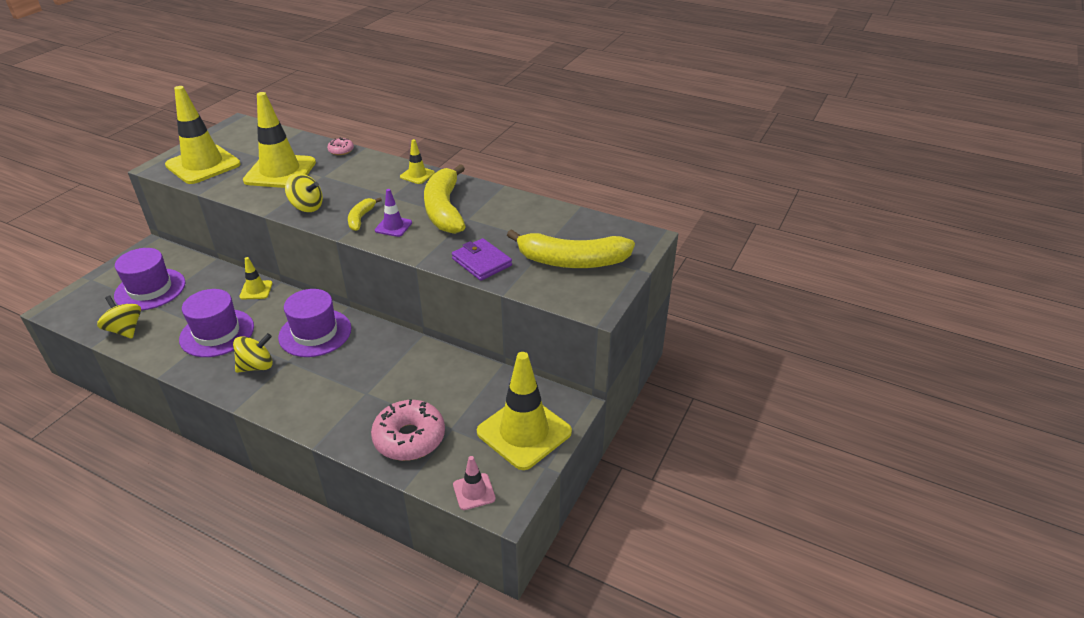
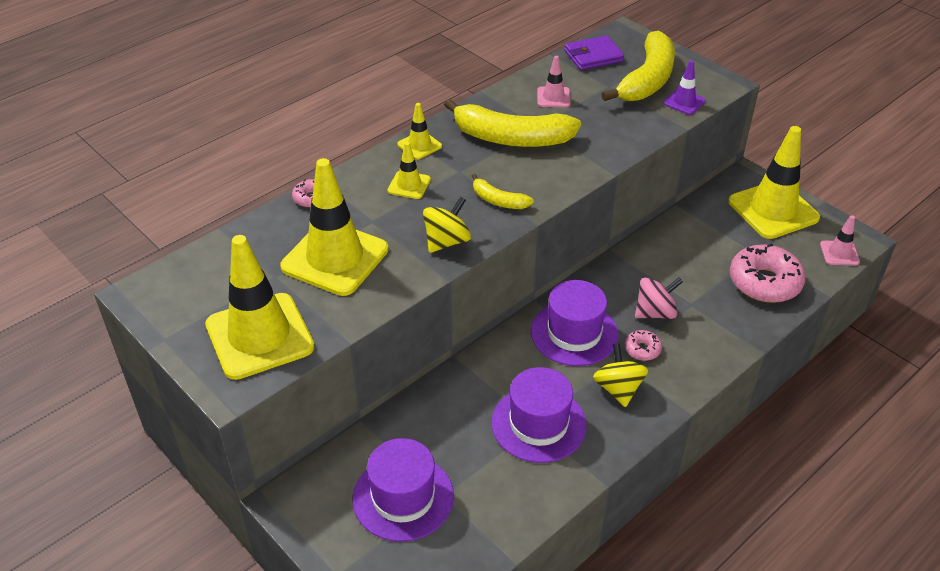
camera: 70 degrees left, 5 degrees up
(125, 330) = (492, 524): yellow spinning top -> none
(256, 290) = (461, 381): yellow traffic cone -> yellow traffic cone (409, 185)
(303, 372) = (642, 349): none -> pink donut
(349, 373) = (655, 312): none -> pink spinning top
(393, 226) = (529, 179): purple traffic cone -> purple traffic cone (684, 102)
(481, 262) = (627, 131): purple wallet -> purple wallet (593, 56)
(513, 218) = (553, 97): none -> pink traffic cone

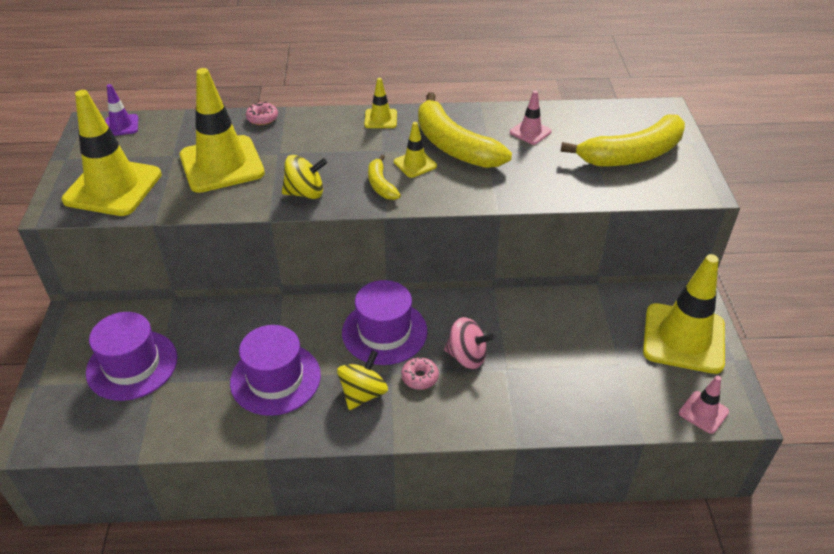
camera: 40 degrees right, 0 degrees up
(409, 185) = (335, 142): yellow traffic cone -> yellow traffic cone (415, 164)
(593, 56) = (609, 116): purple wallet -> none
(684, 102) = (641, 187): purple traffic cone -> purple traffic cone (121, 125)
(764, 282) = (595, 392): pink donut -> none

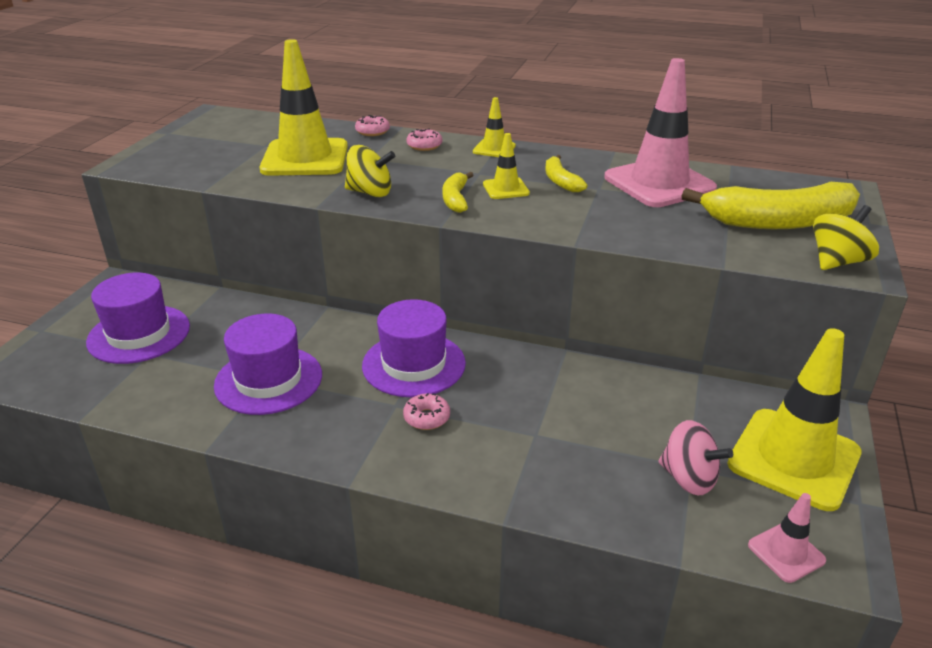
camera: 20 degrees right, 10 degrees down
(113, 187) = (190, 158): yellow traffic cone -> none
(121, 125) = (237, 118): purple traffic cone -> none
(319, 127) = (424, 146): none -> pink donut
(363, 393) = (352, 417): yellow spinning top -> yellow spinning top (837, 262)
(454, 146) = (560, 181): yellow banana -> yellow banana, size x0.49
(467, 356) = (495, 410): pink spinning top -> pink spinning top (688, 478)
(530, 132) = (659, 183): pink traffic cone -> pink traffic cone, size x2.15

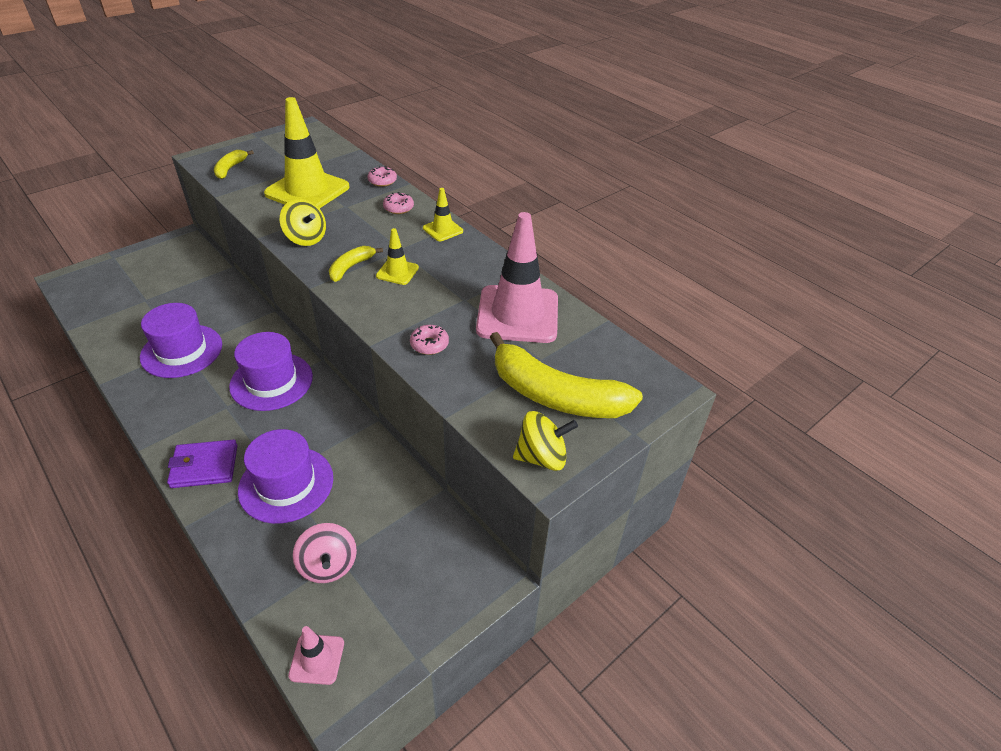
camera: 30 degrees right, 10 degrees up
(139, 334) = (154, 283): purple hat -> purple hat (286, 484)
(427, 417) = (232, 426): pink donut -> pink donut (429, 344)
(448, 464) = (204, 466): none -> purple wallet
(560, 181) = (446, 281): yellow banana -> yellow banana (230, 169)
(794, 458) = (418, 595): yellow traffic cone -> none

